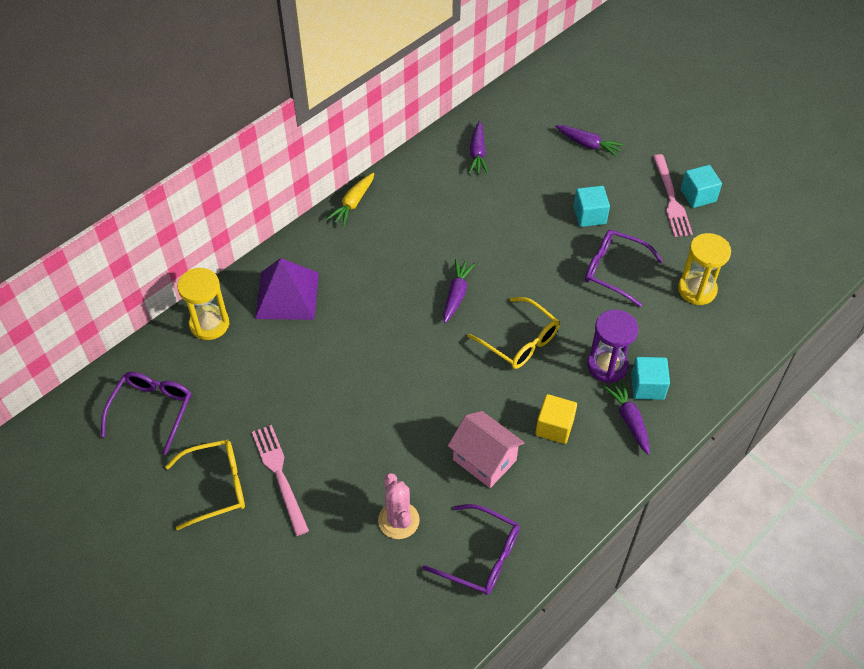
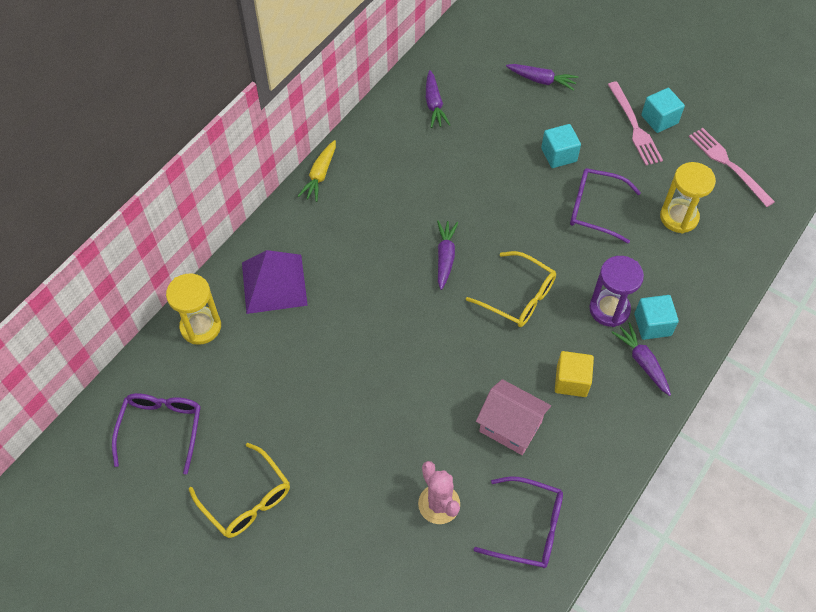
camera: 10 degrees left, 5 degrees up
(216, 486) = (247, 499): yellow glasses -> yellow glasses turned 75 degrees clockwise
(280, 475) = (309, 477): pink fork -> pink fork (729, 165)

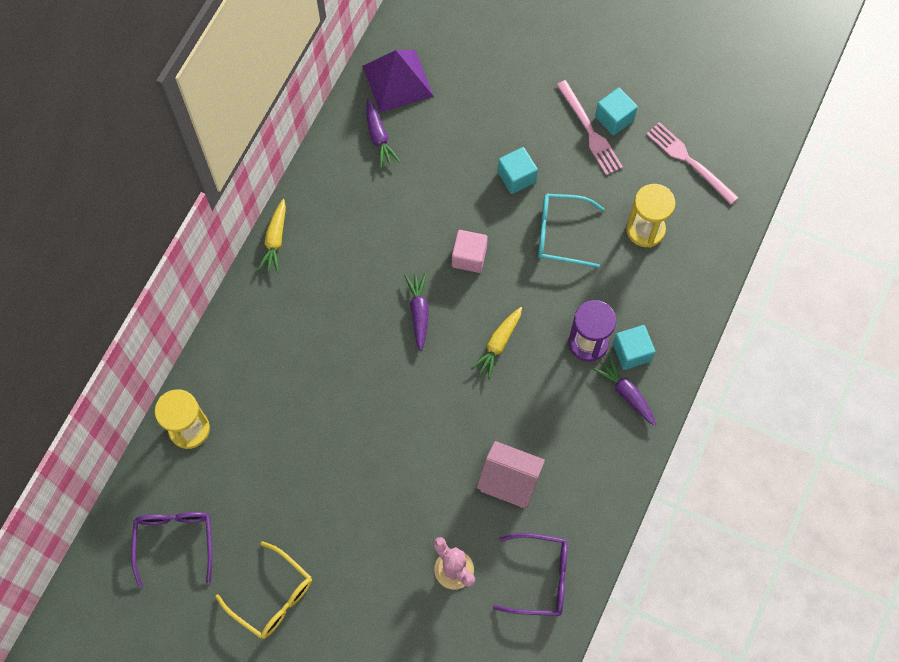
camera: 10 degrees left, 10 degrees up
(274, 283) = (252, 370): purple pyramid -> purple pyramid (397, 81)
(502, 216) = (469, 257): none -> pink cube
(518, 297) = (498, 344): yellow glasses -> yellow carrot
(541, 80) = (487, 90): purple carrot -> none
(571, 381) = (561, 425): yellow cube -> none
(595, 209) = (561, 234): purple glasses -> turquoise glasses

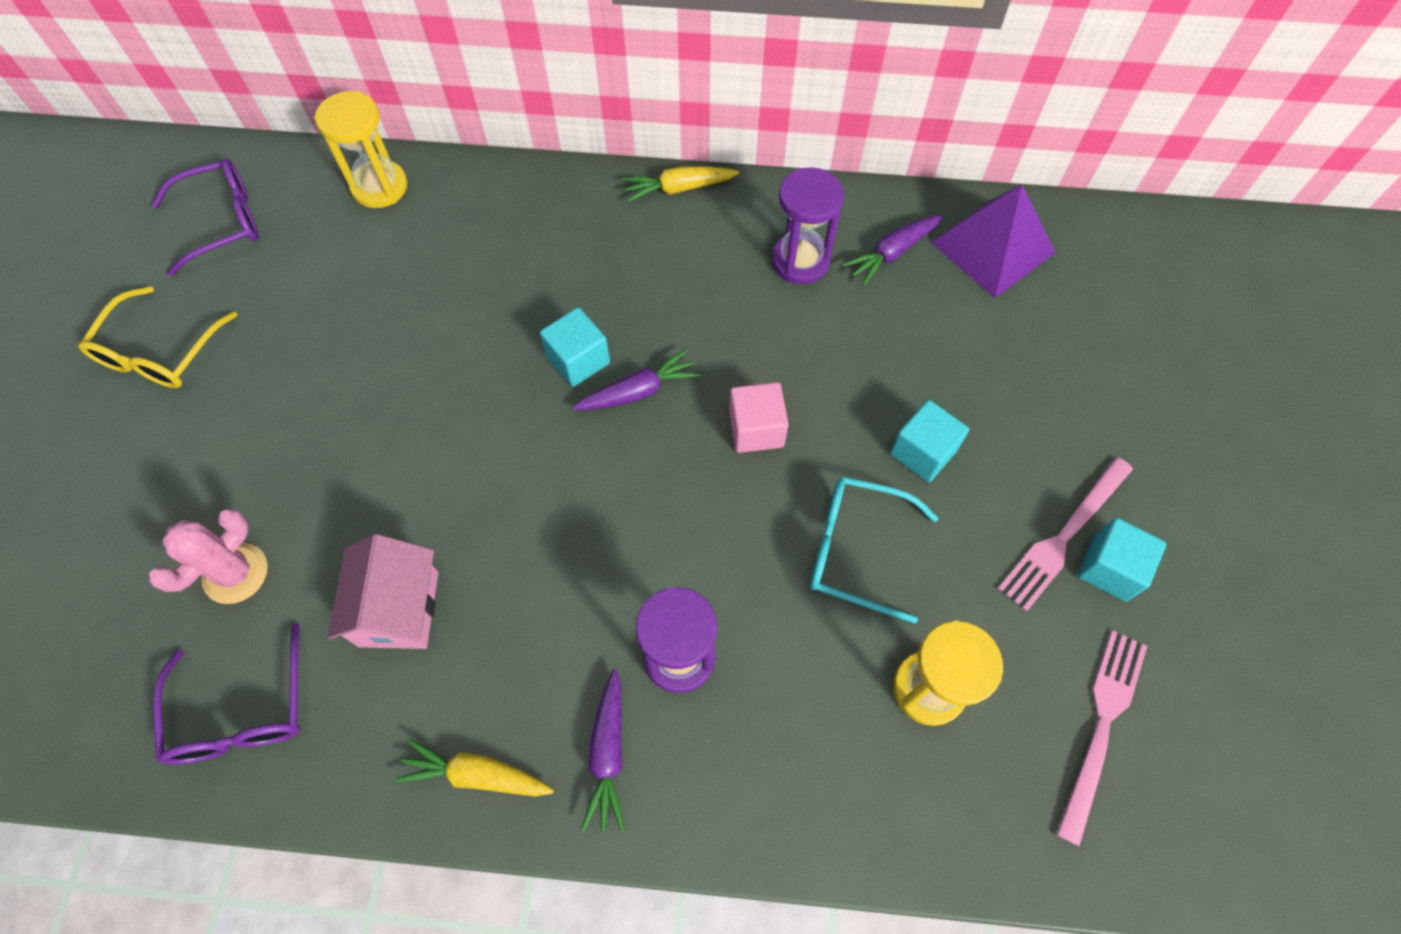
camera: 70 degrees right, 5 degrees down
(363, 190) = (800, 261): none -> purple hourglass
(498, 344) = (627, 517): yellow carrot -> yellow carrot (477, 774)
(561, 234) = (856, 550): turquoise glasses -> turquoise glasses turned 60 degrees counterclockwise
(626, 393) = (608, 753): purple carrot -> purple carrot turned 150 degrees clockwise
(631, 352) = (688, 738): turquoise cube -> turquoise cube (578, 360)

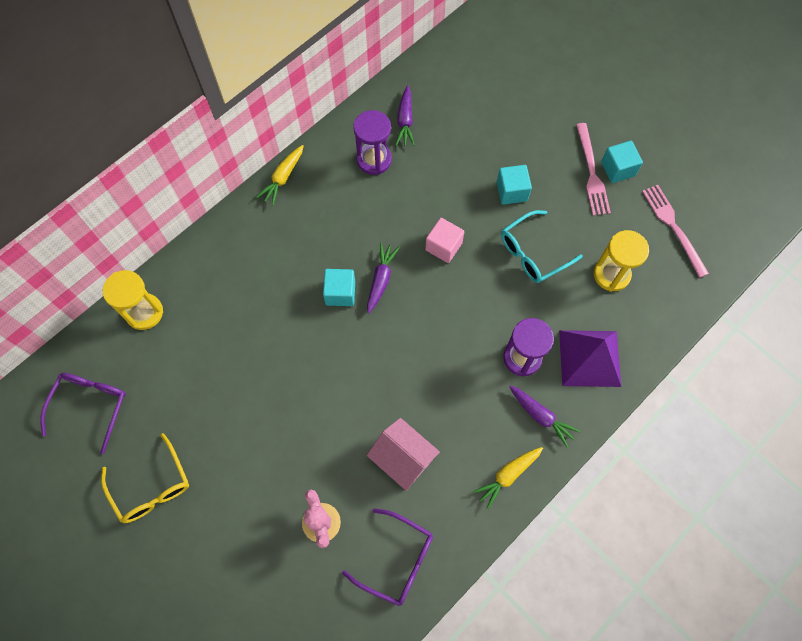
camera: 50 degrees left, 5 degrees up
(992, 247) = (439, 80): purple pyramid -> purple pyramid (589, 358)

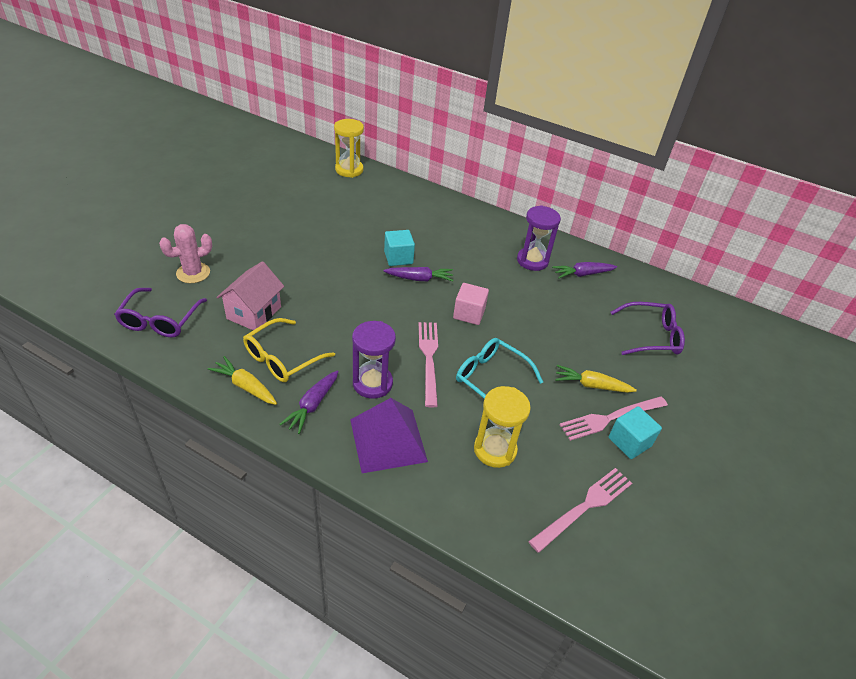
camera: 70 degrees right, 25 degrees down
(90, 406) = (274, 159): purple glasses -> purple glasses (651, 336)
(151, 487) = (217, 191): yellow glasses -> yellow glasses (282, 358)
(283, 177) = (488, 215): yellow carrot -> yellow carrot (591, 385)
(500, 300) = (429, 359): none -> pink fork
(511, 191) = (551, 354): turquoise cube -> none

